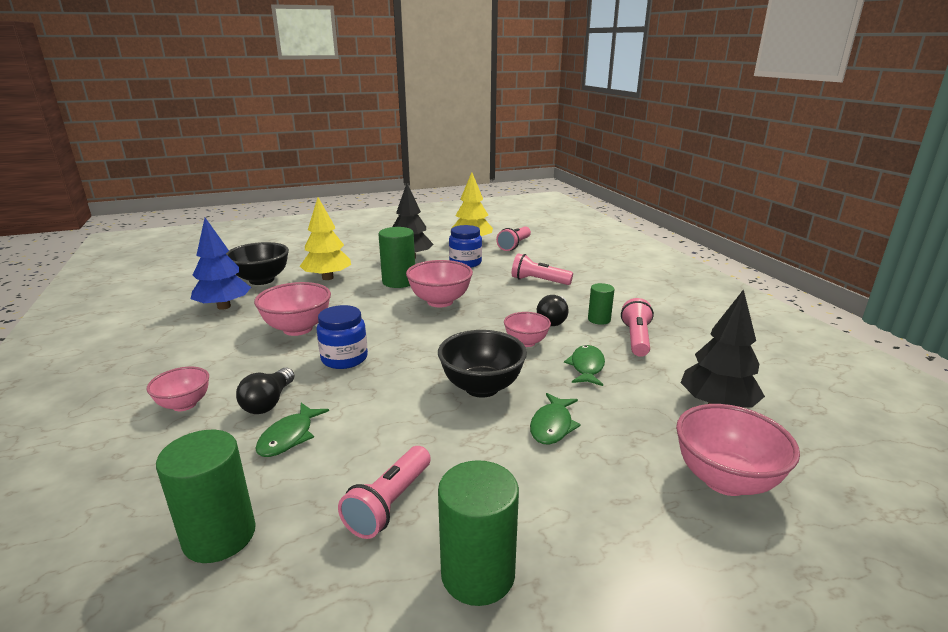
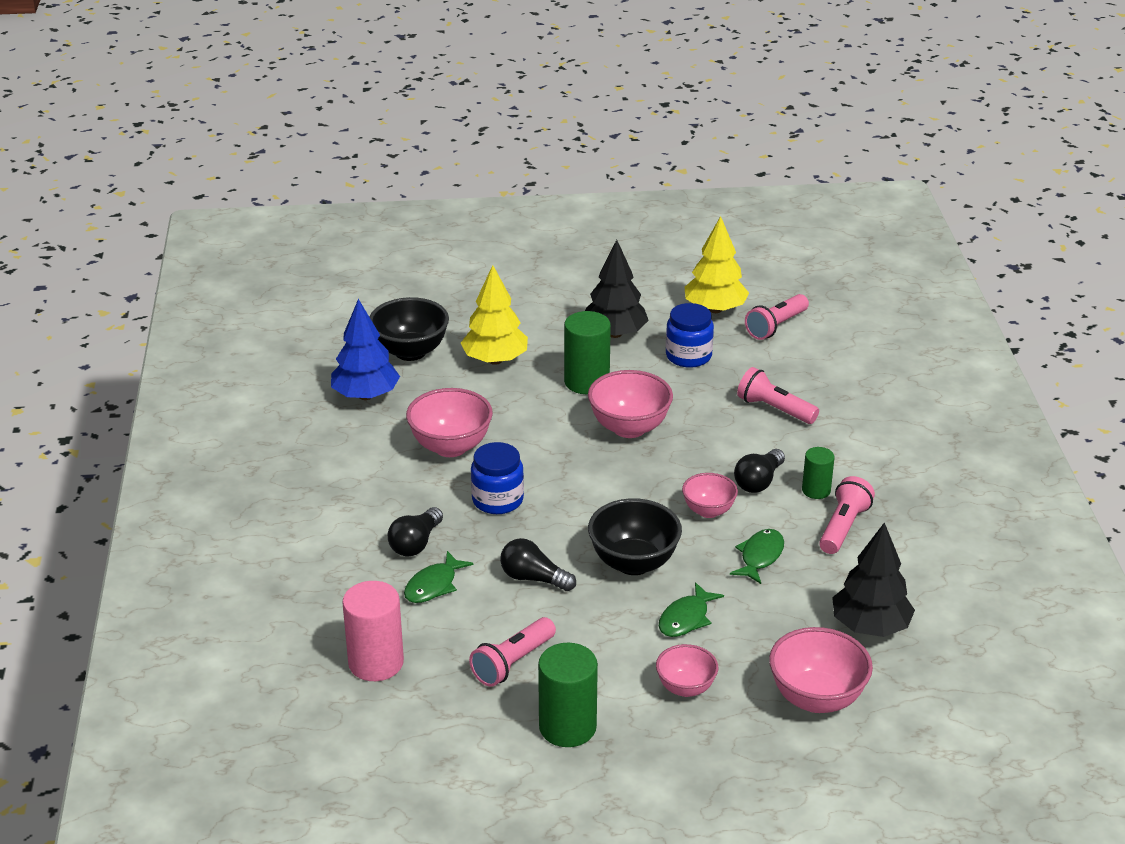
camera: 15 degrees right, 10 degrees up
(184, 404) = (335, 532): pink bowl -> pink bowl (685, 688)
(219, 536) = (376, 663): green cylinder -> pink cylinder
(392, 414) = (533, 578): none -> black light bulb

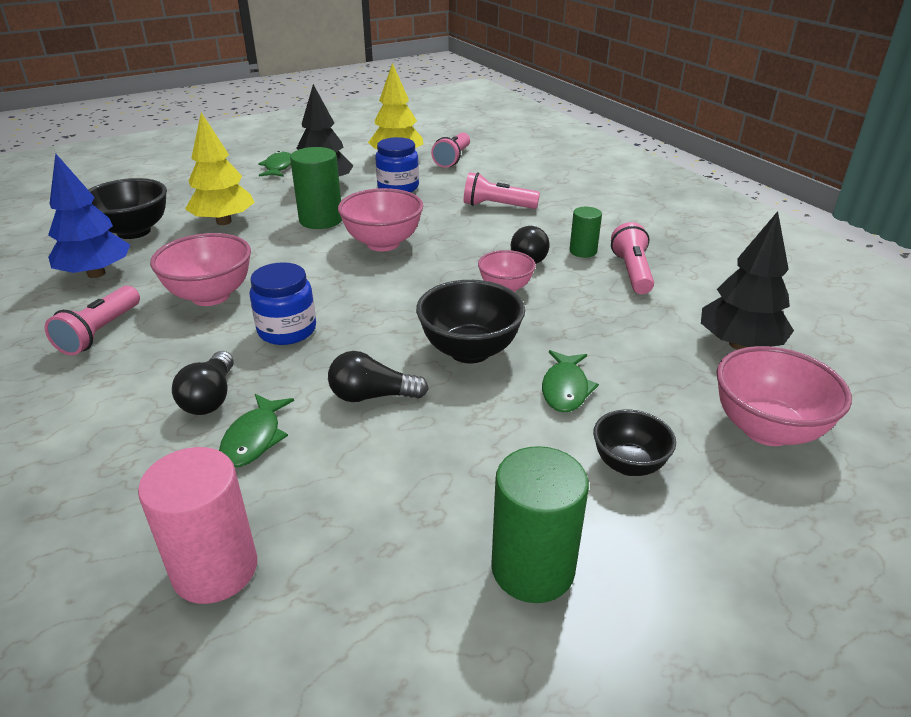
camera: 25 degrees left, 0 degrees up
(512, 663) = (406, 503): pink flashlight -> pink flashlight (100, 332)
(685, 688) = (628, 464): pink bowl -> black bowl
(760, 556) = (584, 313): green fish -> green fish (278, 167)

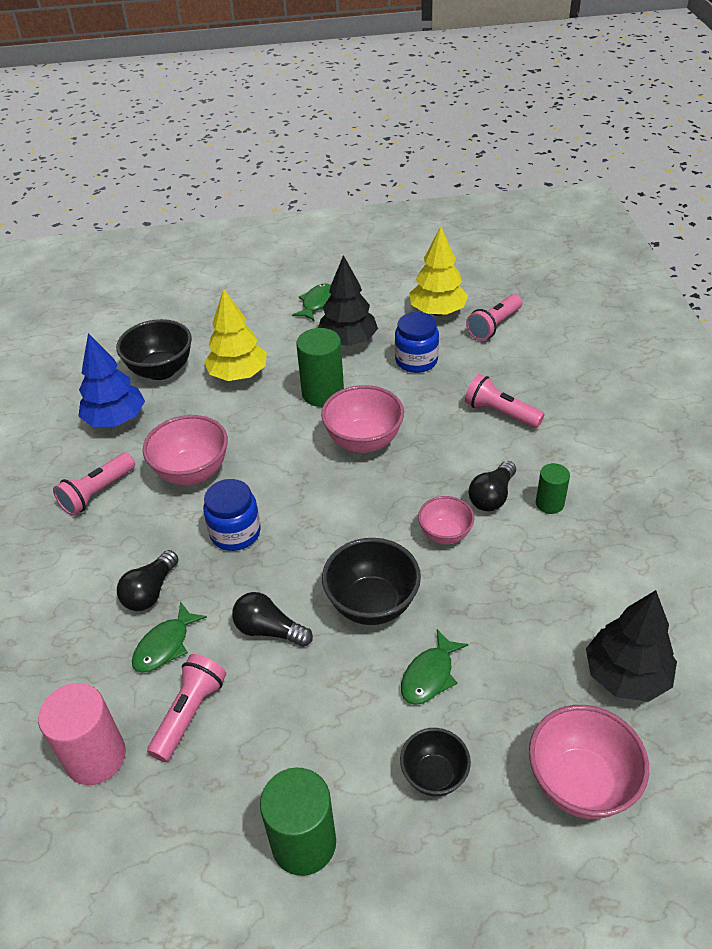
camera: 25 degrees right, 10 degrees up
(632, 272) = (582, 547): pink flashlight -> pink flashlight (190, 713)

